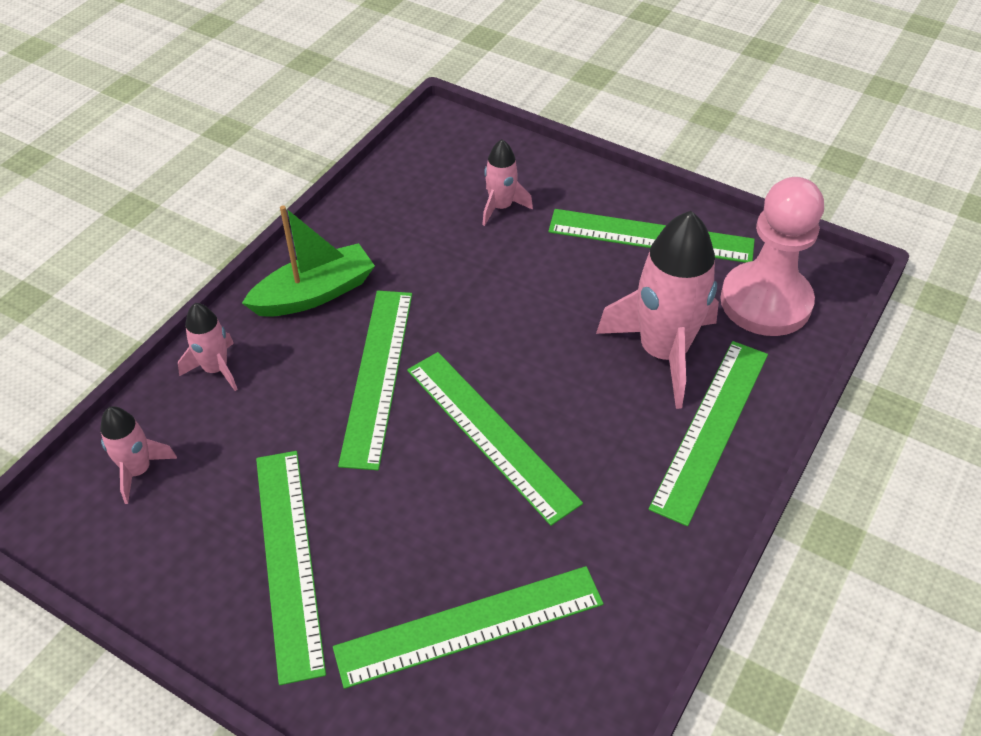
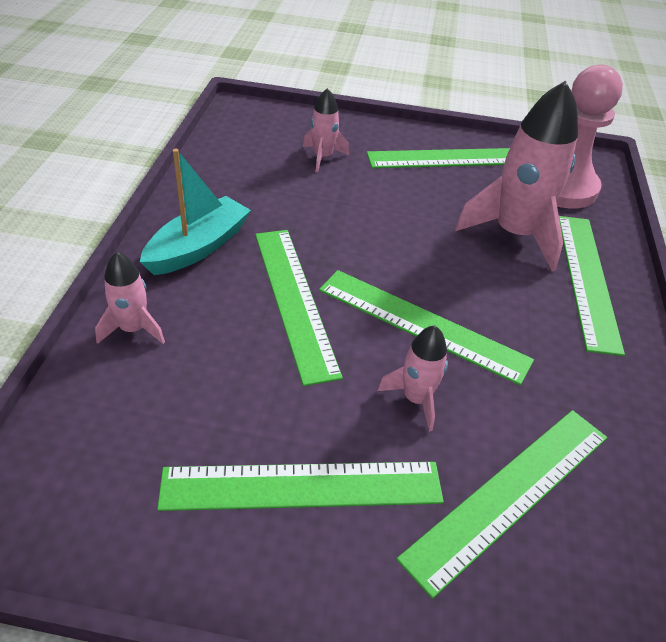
camera: 25 degrees left, 5 degrees down
(138, 470) = (94, 444): pink rocket -> pink rocket (416, 399)
(288, 559) = (302, 486): green ruler -> green ruler turned 60 degrees counterclockwise
(314, 294) = (198, 247): green boat -> turquoise boat

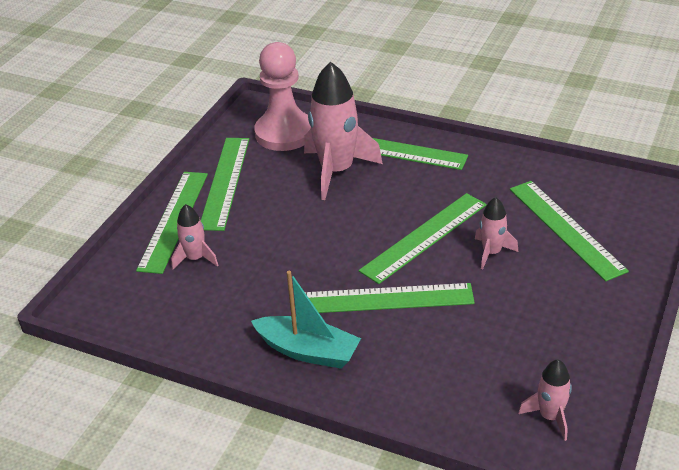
camera: 70 degrees left, 5 degrees down
(133, 329) = (402, 394): pink rocket -> pink rocket (550, 416)
(198, 247) = (308, 351): turquoise boat -> turquoise boat turned 150 degrees clockwise
(302, 486) = (555, 313): green ruler -> green ruler (174, 220)

